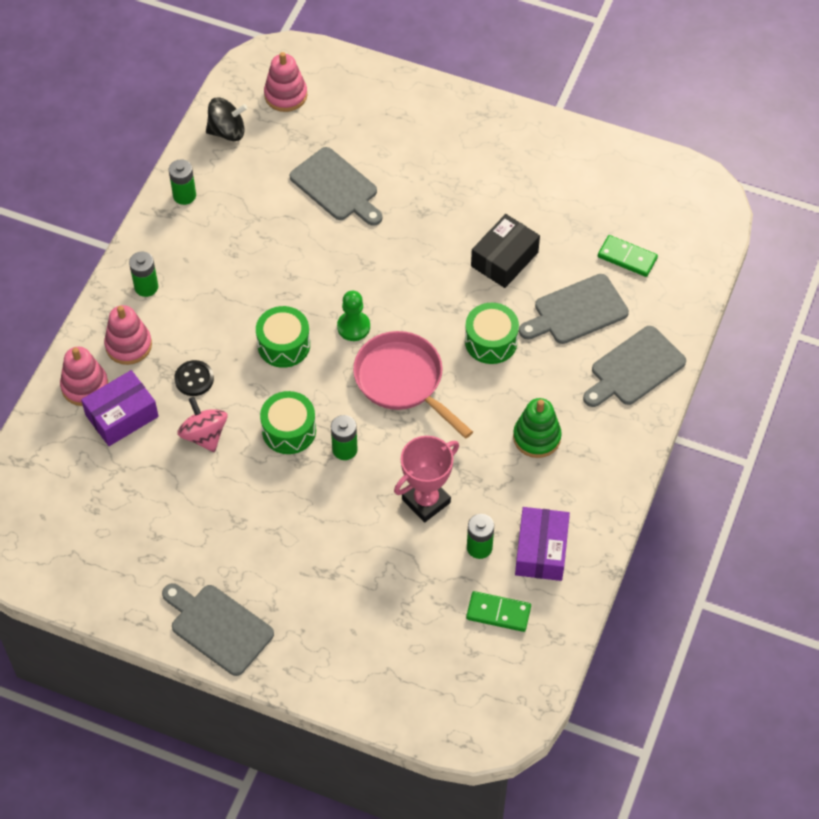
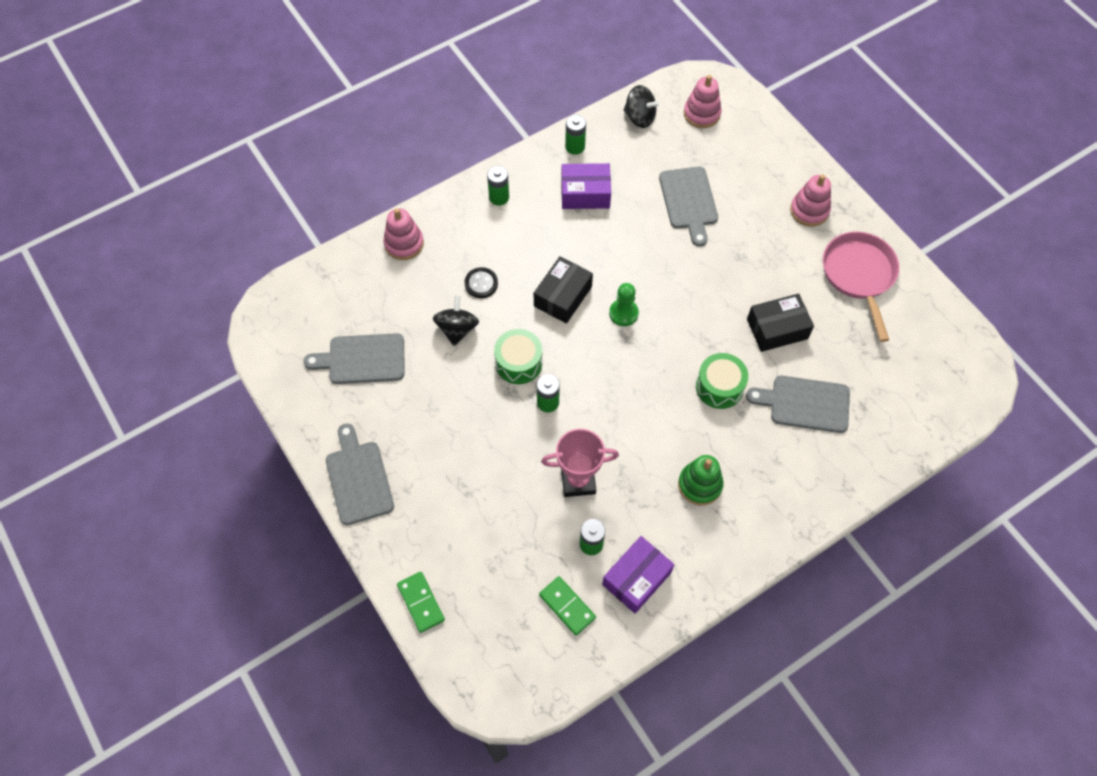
camera: 35 degrees right, 5 degrees up
(122, 416) = (412, 280): purple box -> purple box (585, 193)
(128, 345) = (455, 232): pink stacking toy -> pink stacking toy (809, 210)
(204, 435) = (457, 329): pink spinning top -> black spinning top
(284, 345) = (563, 296): green drum -> black box
(403, 381) = (629, 376): pink pan -> pink pan (859, 275)
(627, 257) = (877, 385): green domino -> green domino (421, 602)
(634, 368) = (819, 478): grey cutting board -> grey cutting board (362, 359)

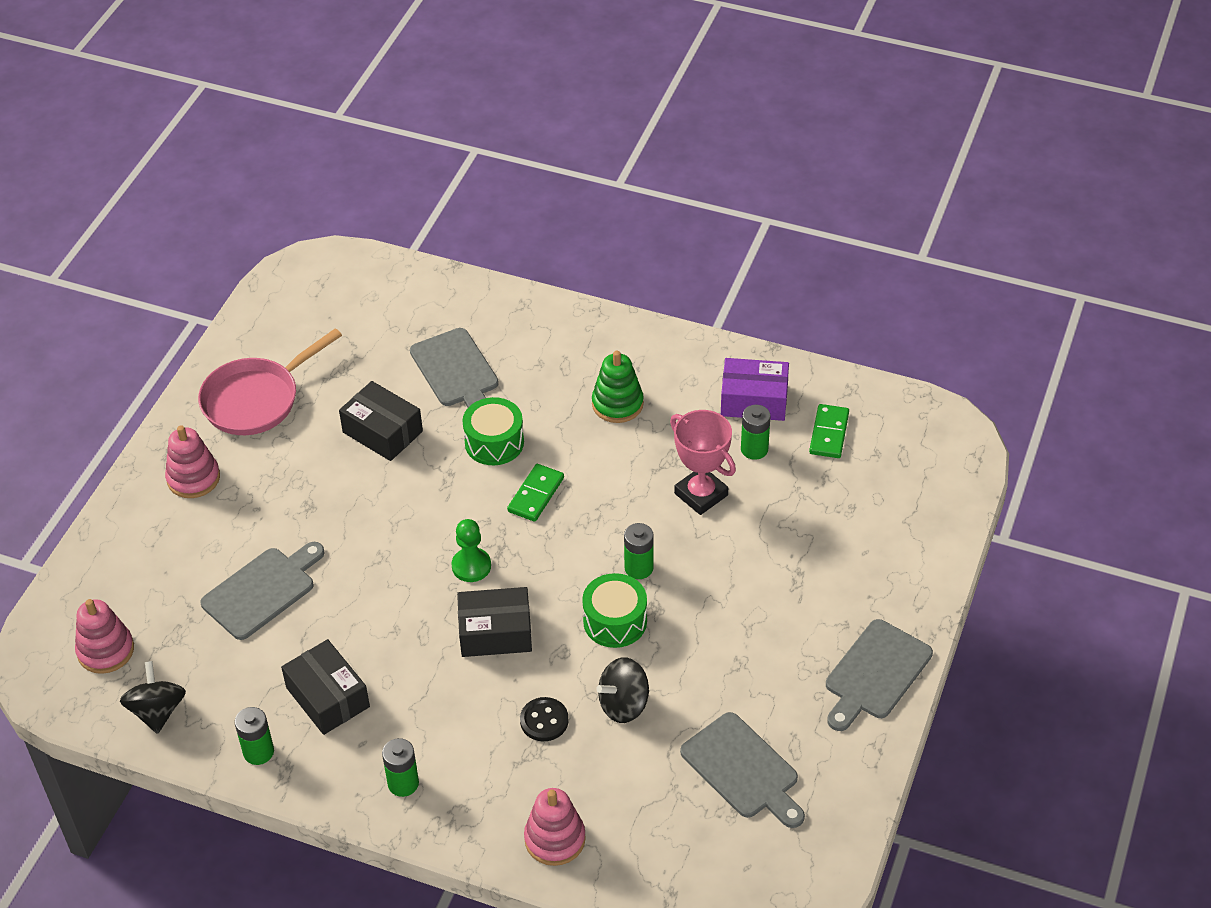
camera: 125 degrees left, 15 degrees down
(421, 602) = (937, 539): green domino -> green domino (535, 495)
(585, 193) = (327, 697): purple box -> black box

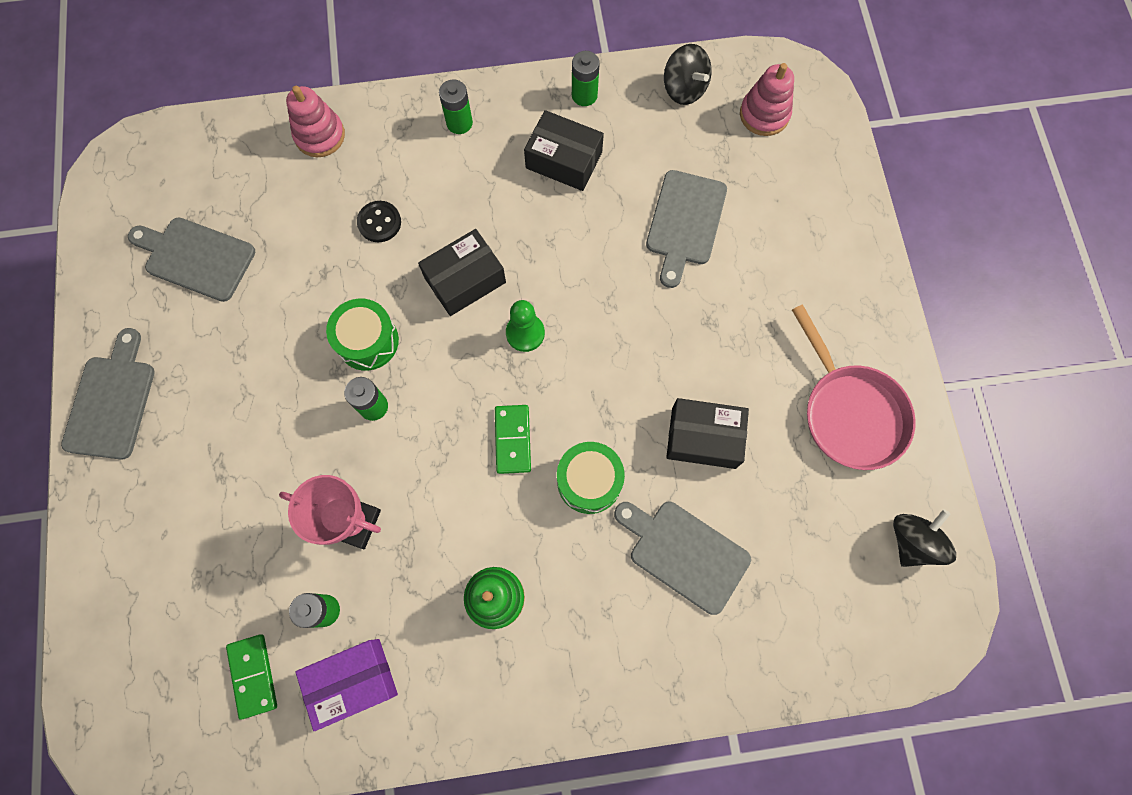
camera: 150 degrees right, 25 degrees up
(193, 478) = (832, 298): pink stacking toy -> none
(256, 399) = (849, 413): pink pan -> pink pan turned 135 degrees clockwise
(624, 704) = (321, 267): black spinning top -> black spinning top (912, 541)

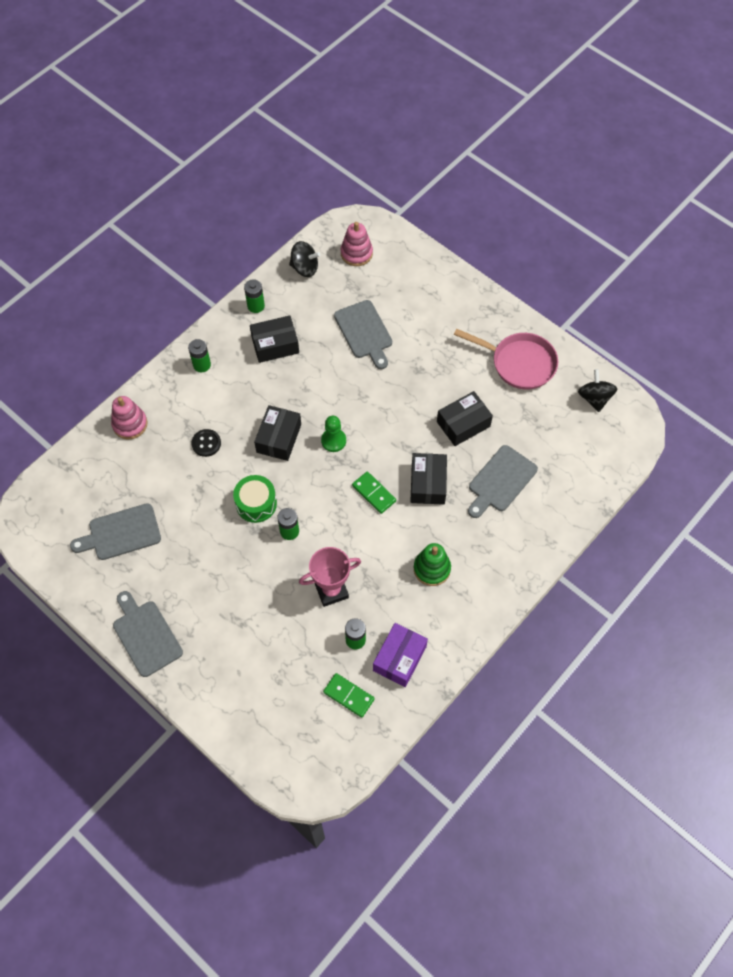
camera: 40 degrees left, 10 degrees down
(589, 481) = (428, 484): green drum -> black box
(684, 553) = (500, 481): grey cutting board -> grey cutting board turned 45 degrees counterclockwise

